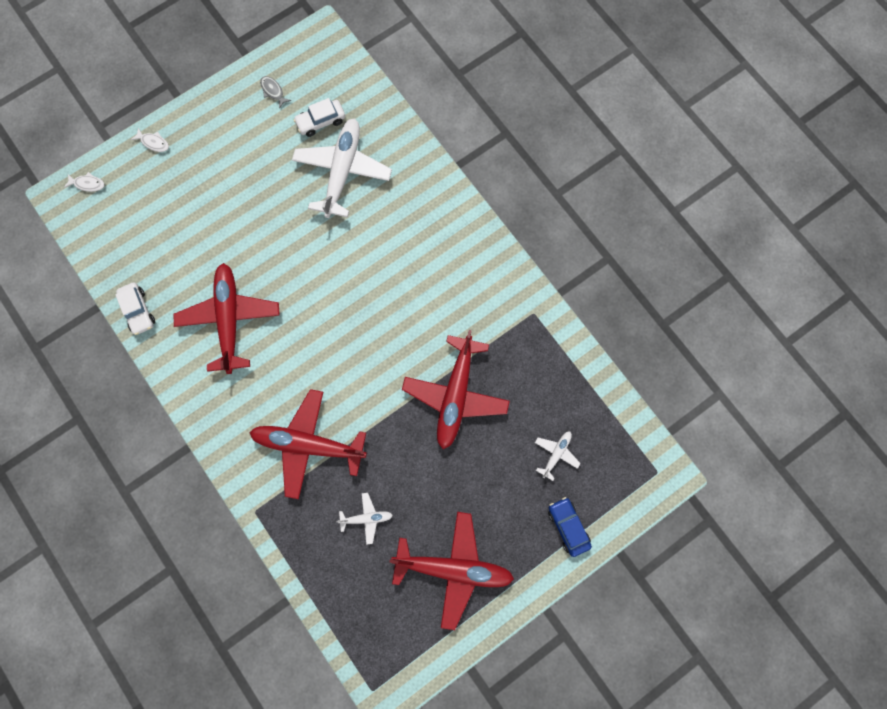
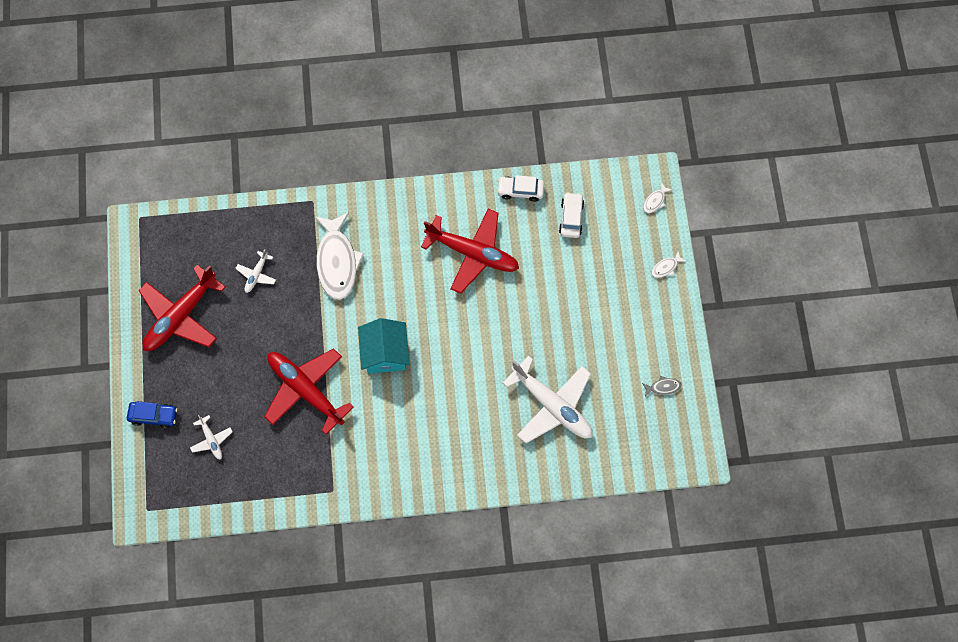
camera: 120 degrees right, 5 degrees down
(308, 445) = (337, 261): red plane -> white fish
(321, 121) = (610, 412): white car -> white car (571, 218)
(376, 343) = (385, 353): none -> turquoise house

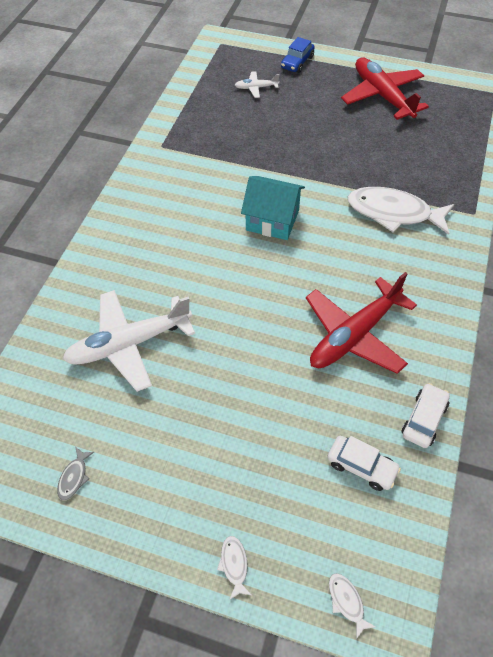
camera: 115 degrees right, 15 degrees down
(256, 274) = (403, 152): white plane -> none
(305, 390) = (267, 154): red plane -> none

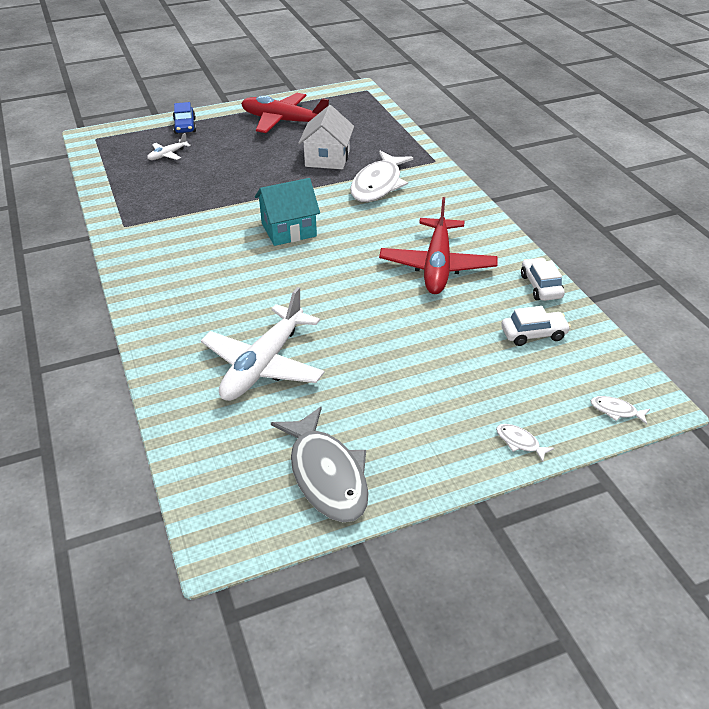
camera: 40 degrees left, 15 degrees down
(74, 477) = (326, 475): grey fish -> grey fish, size x2.46
(379, 158) = (327, 158): none -> white house
(393, 213) = (378, 185): white fish -> white fish turned 45 degrees counterclockwise

